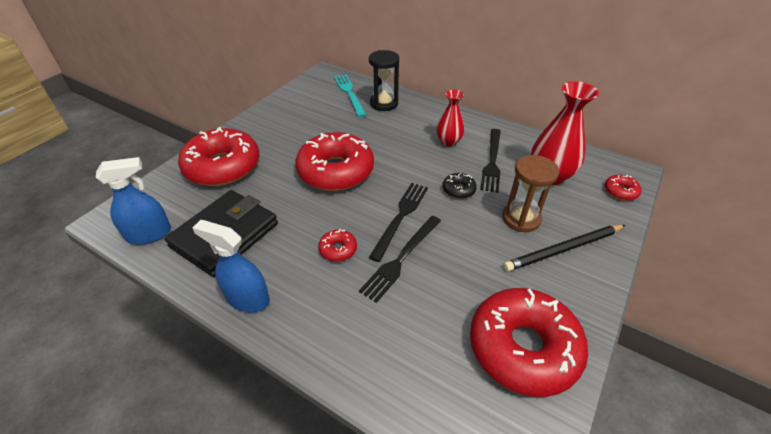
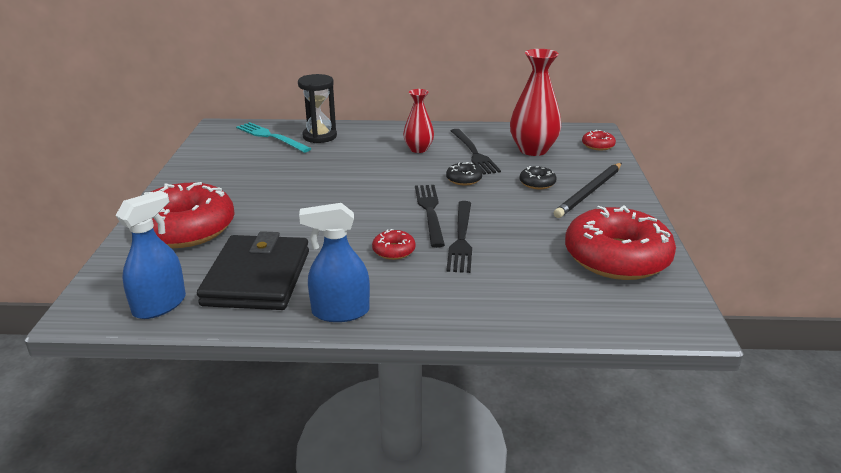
camera: 30 degrees left, 15 degrees down
(336, 171) = (326, 198): red donut -> none
(521, 218) = (537, 183): brown hourglass -> black donut

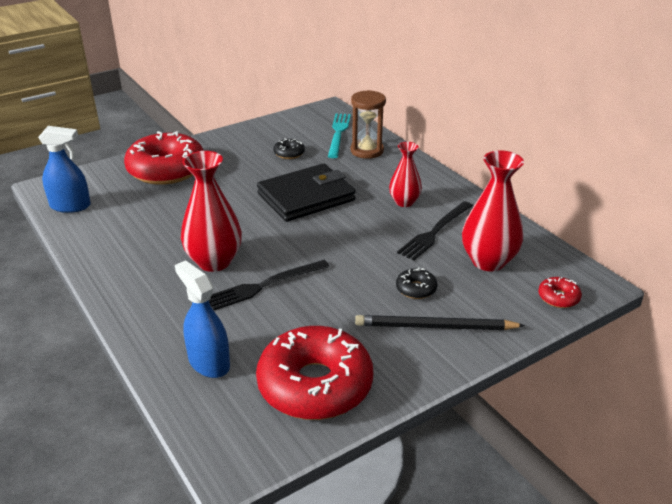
camera: 55 degrees right, 5 degrees up
(257, 278) = (128, 223): black wallet -> black wallet (306, 197)
(319, 136) = (367, 151): black hourglass -> brown hourglass
(340, 312) = (111, 274): blue spray bottle -> blue spray bottle (209, 362)
(394, 251) = (214, 261): red donut -> red vase
(430, 212) = (294, 253): black fork -> none
(464, 179) = (374, 247): black donut -> black donut (289, 153)

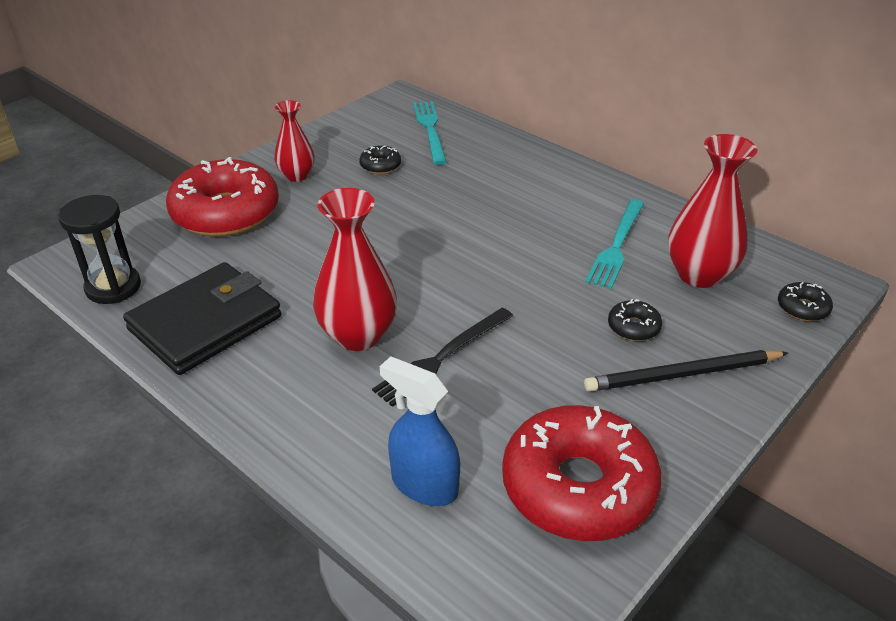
camera: 15 degrees left, 5 degrees up
(70, 206) = (113, 287): blue spray bottle -> black hourglass
(306, 197) = (433, 224): black wallet -> black wallet (205, 323)
(367, 151) = (478, 148): brown hourglass -> none
(404, 202) = (559, 212): red vase -> red vase (296, 175)
(435, 232) = (616, 246): black fork -> turquoise fork
(558, 297) = (802, 308): red donut -> black donut

